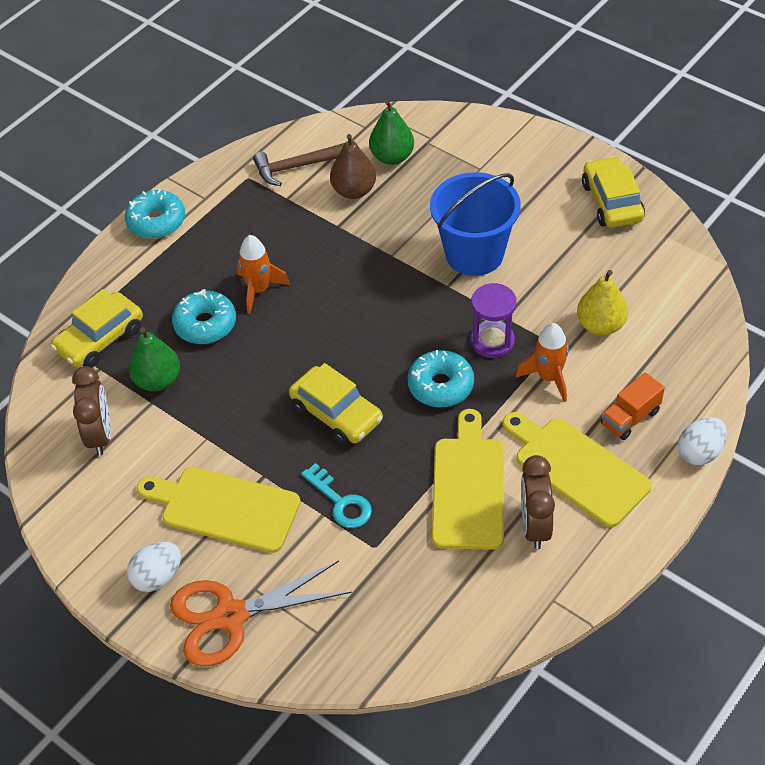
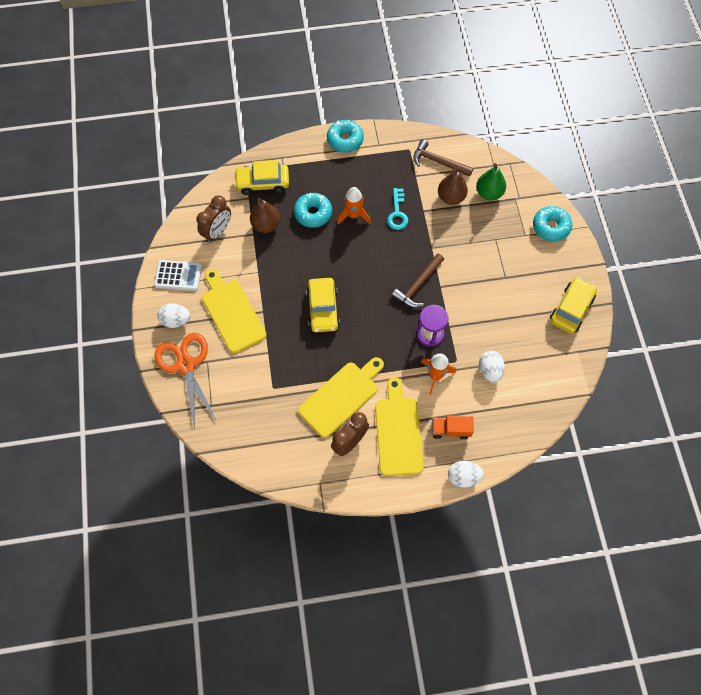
camera: 40 degrees right, 15 degrees up
(101, 524) = (178, 275): none -> white calculator
(157, 380) = (266, 225): green pear -> brown pear
(230, 616) = (186, 365): orange scissors -> orange scissors turned 45 degrees clockwise
(341, 502) = (281, 354): turquoise key -> turquoise key (397, 213)
(420, 303) = (418, 285): none -> brown hammer
(440, 386) = (382, 336): turquoise donut -> turquoise donut (551, 227)
(474, 254) = (471, 280): blue bucket -> none
(600, 325) = (489, 371): yellow pear -> white egg

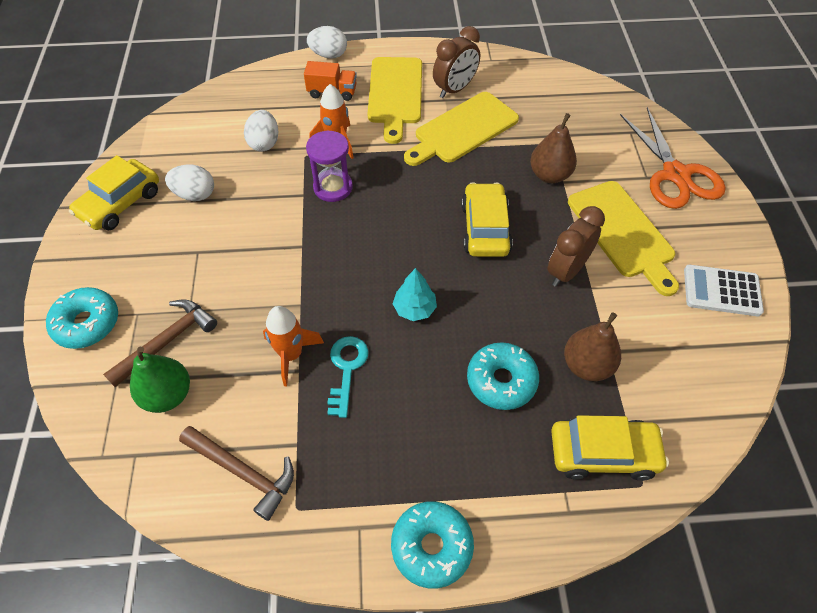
camera: 175 degrees left, 10 degrees down
(176, 320) = (706, 228): white egg -> white egg (195, 195)
(217, 232) = (672, 359): brown clock -> brown clock (566, 271)
(353, 215) = (427, 371): orange rocket -> orange rocket (291, 355)
(364, 250) = (414, 308): none -> turquoise tree
(418, 285) = (335, 250): brown hammer -> brown hammer (167, 341)
(451, 197) = (241, 392): brown pear -> brown pear (549, 175)

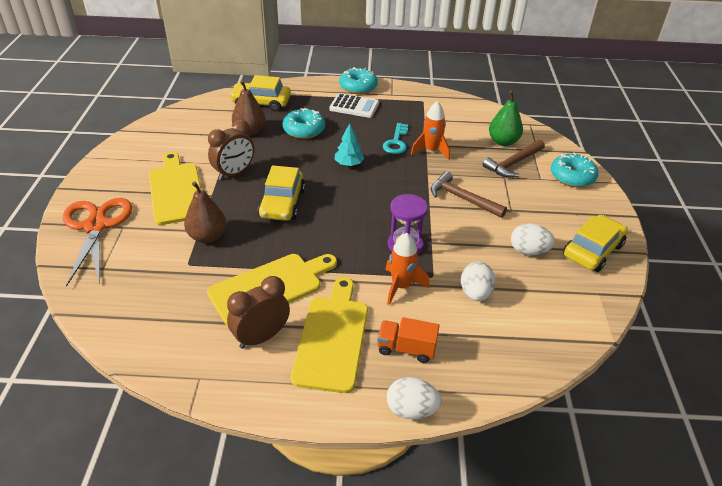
camera: 175 degrees left, 15 degrees down
(243, 472) = (451, 113): brown hammer -> brown hammer (462, 198)
(721, 291) = (135, 154): white calculator -> white calculator (354, 106)

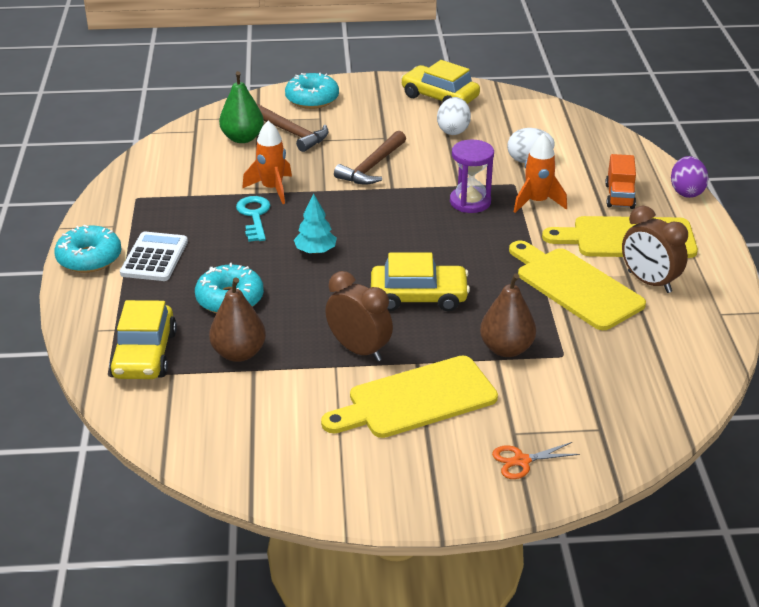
camera: 95 degrees left, 5 degrees down
(96, 226) = (521, 461): orange scissors -> orange scissors, size x0.45
(396, 142) = (254, 216): turquoise key -> turquoise key turned 105 degrees counterclockwise
(411, 410) = (686, 192): white egg -> purple egg

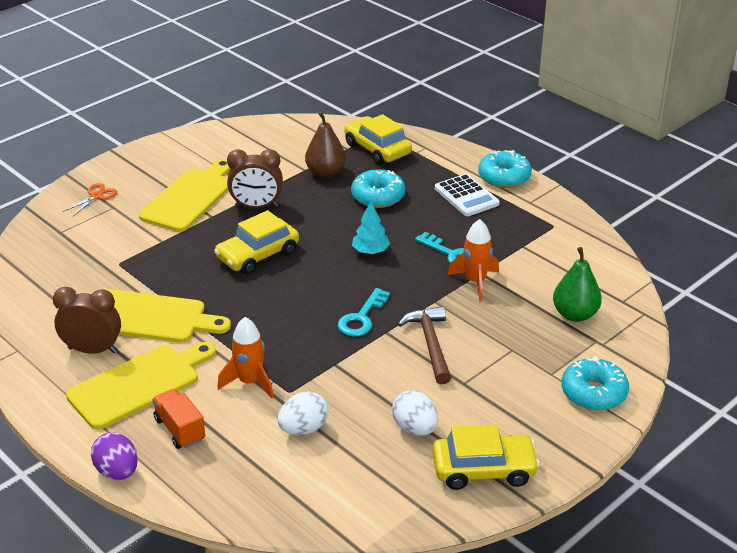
camera: 140 degrees right, 0 degrees up
(292, 133) = (546, 342): brown hammer -> none
(397, 205) = (361, 318): none -> turquoise key
(470, 202) = (307, 352): purple hourglass -> none
(506, 349) = (161, 250): brown pear -> none

